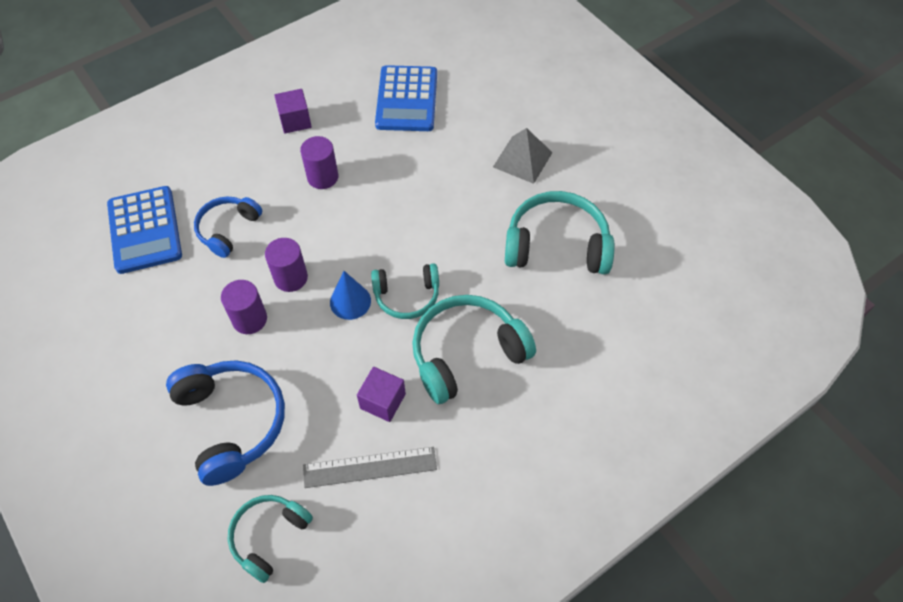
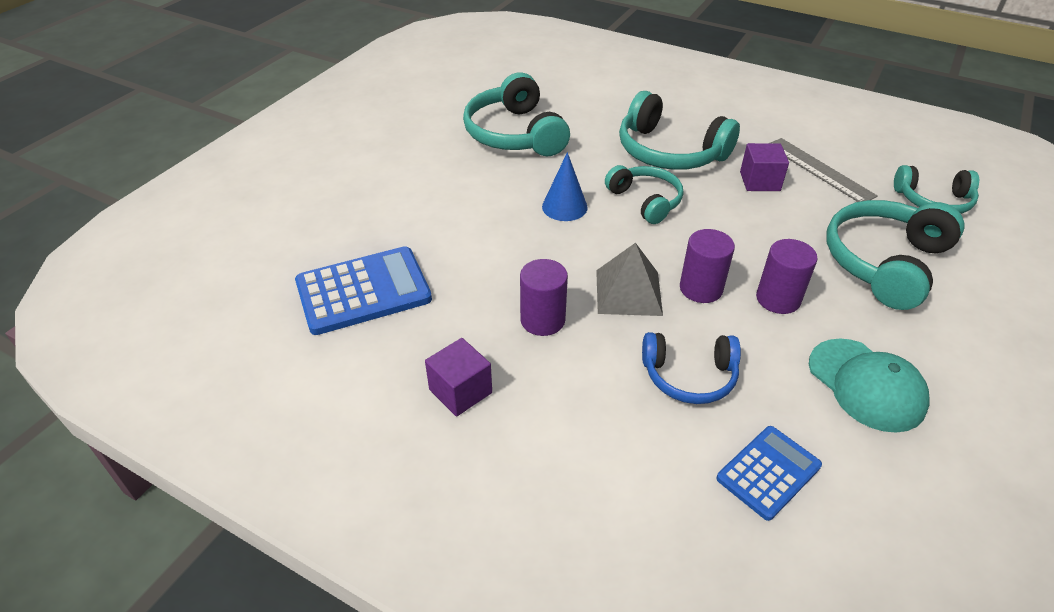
camera: 115 degrees left, 15 degrees down
(145, 230) = (768, 472): blue calculator -> blue calculator, size x0.61
(152, 319) = (866, 385): none -> turquoise cap
(231, 422) = (885, 263): blue headphones -> turquoise headphones
(350, 301) = (686, 234): blue cone -> blue cone (564, 207)
(522, 159) = (418, 177): grey pyramid -> grey pyramid (628, 292)

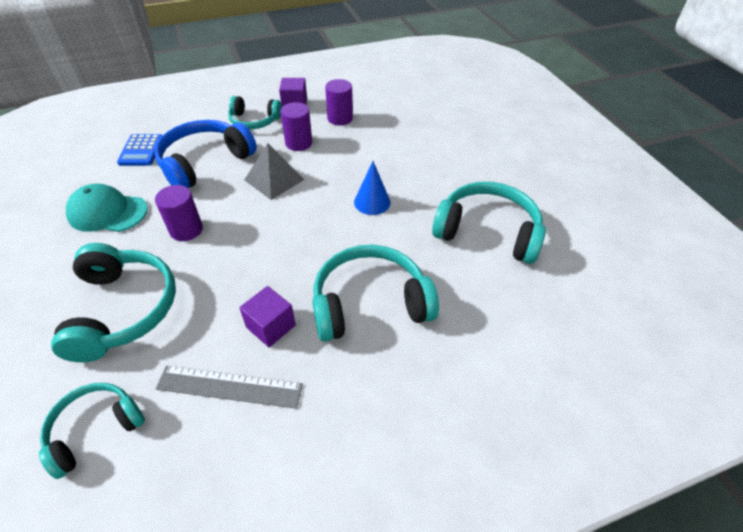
camera: 130 degrees right, 5 degrees up
(363, 291) = (389, 107): blue calculator -> none
(645, 201) = (332, 242): turquoise headphones -> turquoise headphones (254, 121)
(689, 376) = (205, 163): blue headphones -> blue headphones, size x1.61
(701, 288) = (237, 206): purple cylinder -> purple cylinder (340, 118)

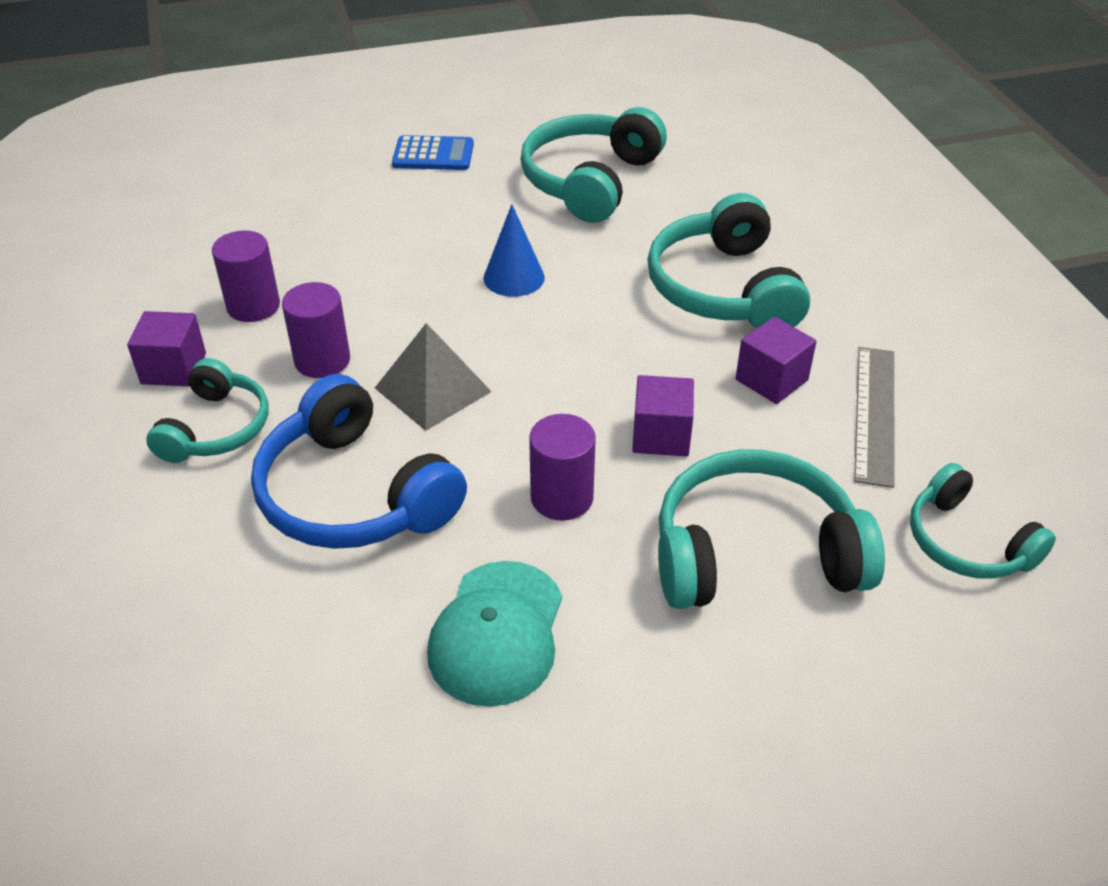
camera: 85 degrees left, 5 degrees down
(141, 150) = (275, 616): blue calculator -> blue calculator (433, 154)
(226, 269) = (661, 435): none -> purple cube

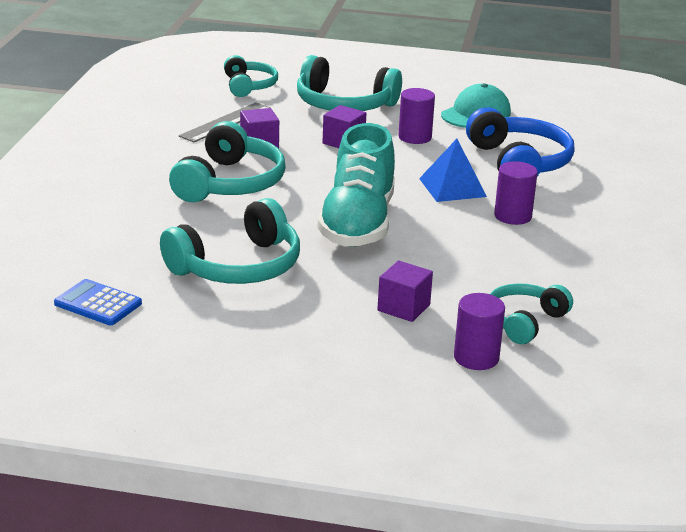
camera: 155 degrees left, 15 degrees down
(174, 368) = (611, 236): purple cube -> purple cube (403, 308)
(216, 428) = (588, 203): turquoise headphones -> turquoise headphones (524, 321)
(253, 306) = (549, 255): purple cylinder -> purple cylinder (476, 358)
(433, 154) = (346, 325): blue calculator -> blue calculator (98, 304)
(433, 390) = (452, 187): grey pyramid -> blue pyramid
(514, 277) = (358, 224): blue cone -> turquoise shoe

